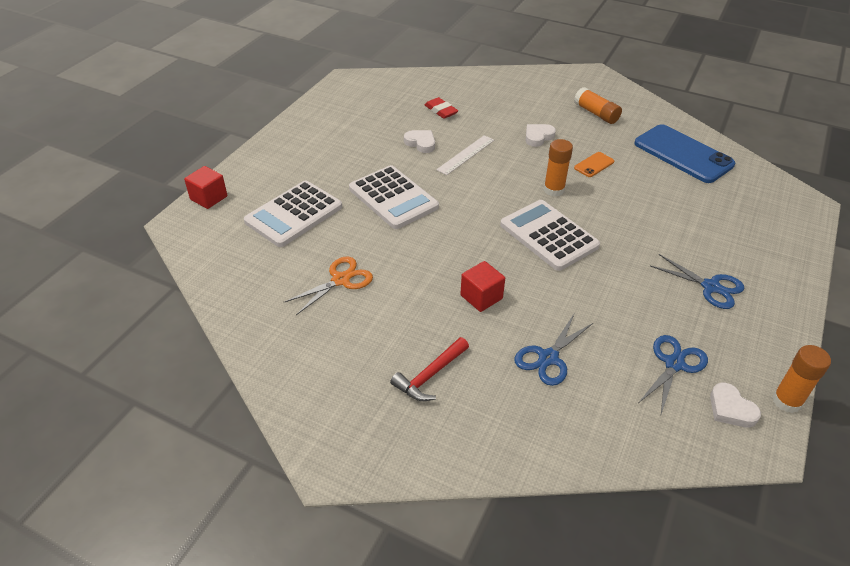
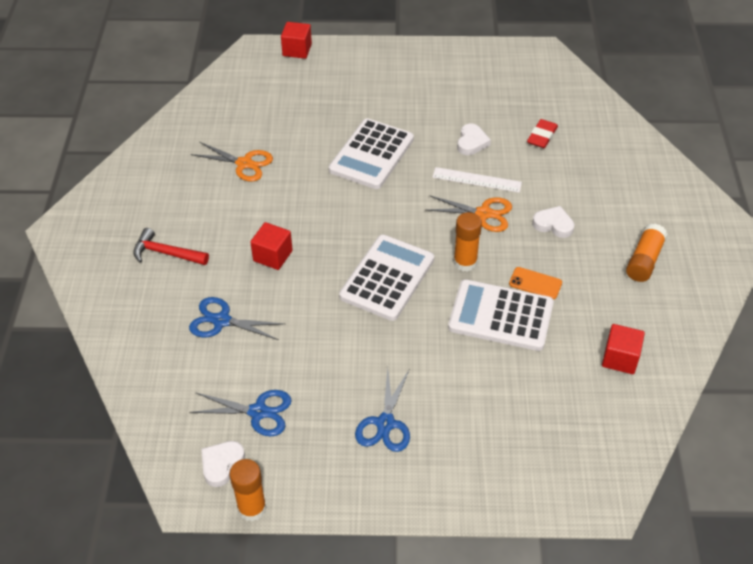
camera: 65 degrees right, 5 degrees up
(294, 214) = (308, 105): white calculator -> white calculator (500, 316)
(505, 164) = (483, 213): none -> orange scissors
(683, 154) = (620, 358): blue phone -> red cube

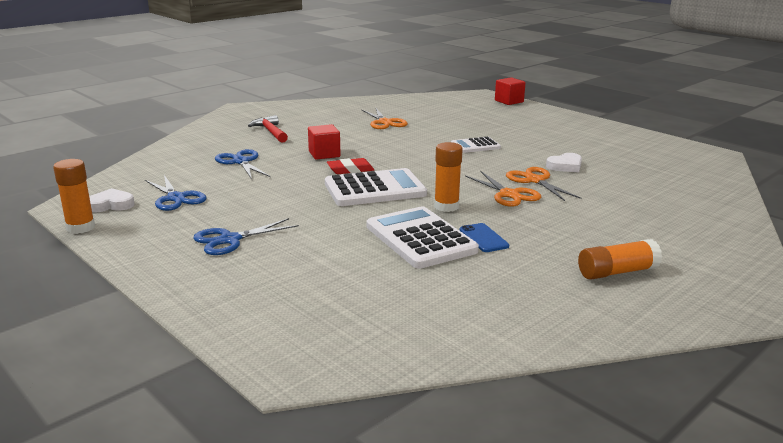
camera: 45 degrees right, 25 degrees down
(371, 154) = (475, 146): white calculator -> white calculator, size x0.55
(477, 180) = (535, 180): white ruler -> orange scissors
(535, 283) = (483, 238): orange phone -> blue phone
(542, 136) = (636, 184): red eraser -> red eraser (350, 170)
(553, 224) = (561, 221): white heart -> none
(620, 358) = (479, 307): red cube -> none

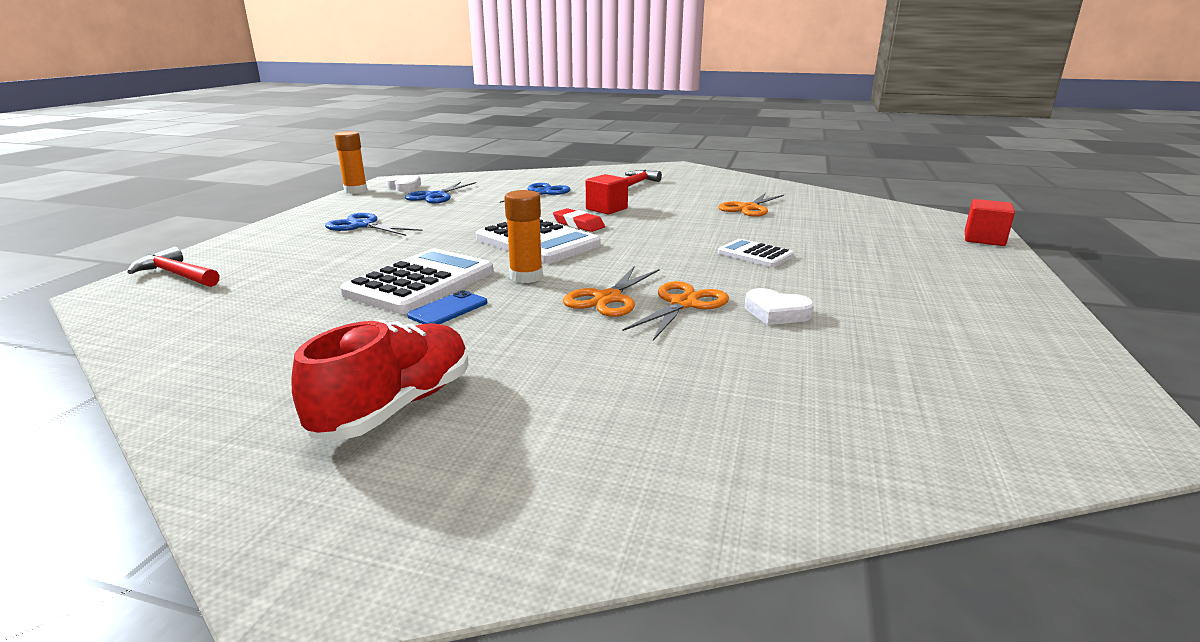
camera: 60 degrees right, 0 degrees up
(273, 335) = (177, 274): none -> red hammer
(617, 272) = (396, 406): orange glue stick -> red shoe

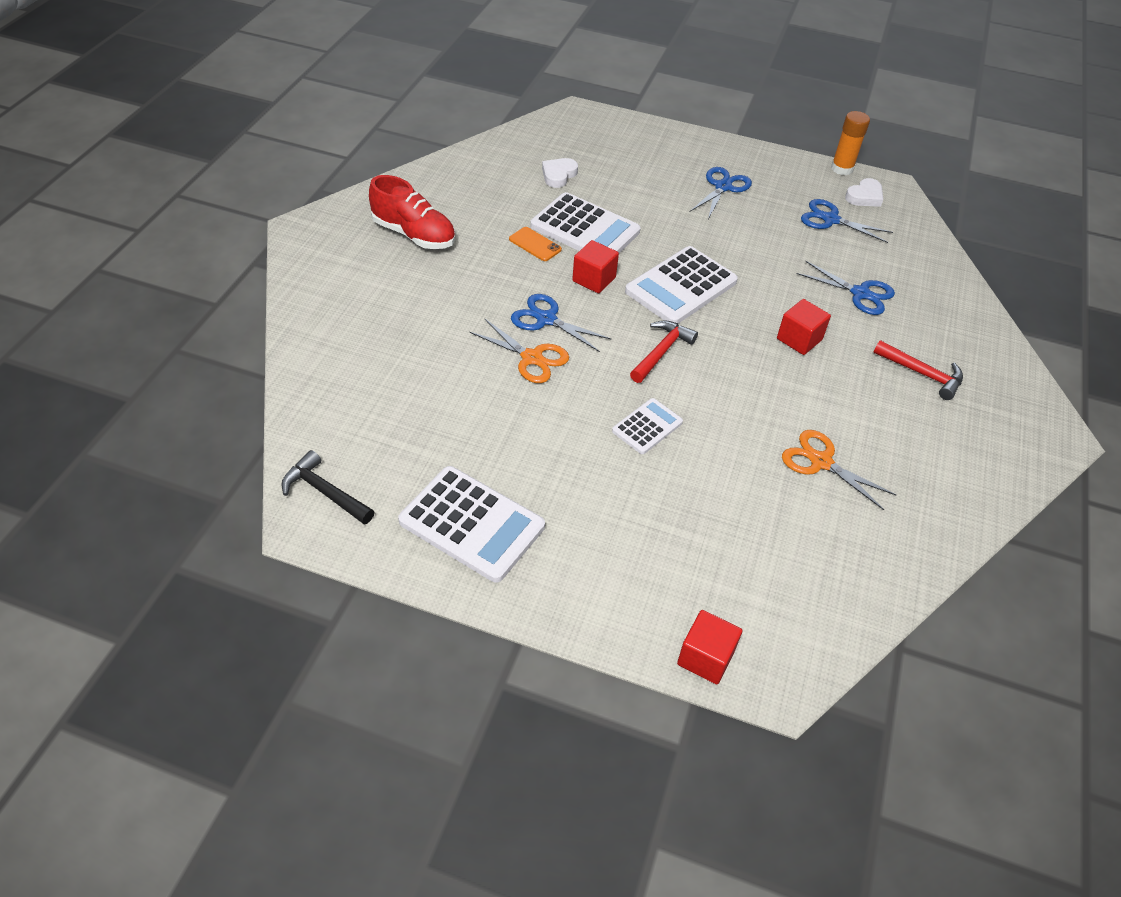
camera: 90 degrees right, 25 degrees up
(177, 274) = (606, 127): red hammer -> red hammer (661, 352)
(448, 309) = (535, 244): blue phone -> orange phone
(526, 277) = (594, 279): orange glue stick -> red cube
(578, 224) = (738, 315): red eraser -> none
(608, 298) = (546, 319): orange scissors -> blue scissors
(776, 312) = (509, 406): white heart -> white heart (558, 175)
(976, 324) = (472, 524): none -> white calculator
(1061, 428) = (325, 492): none -> black hammer

